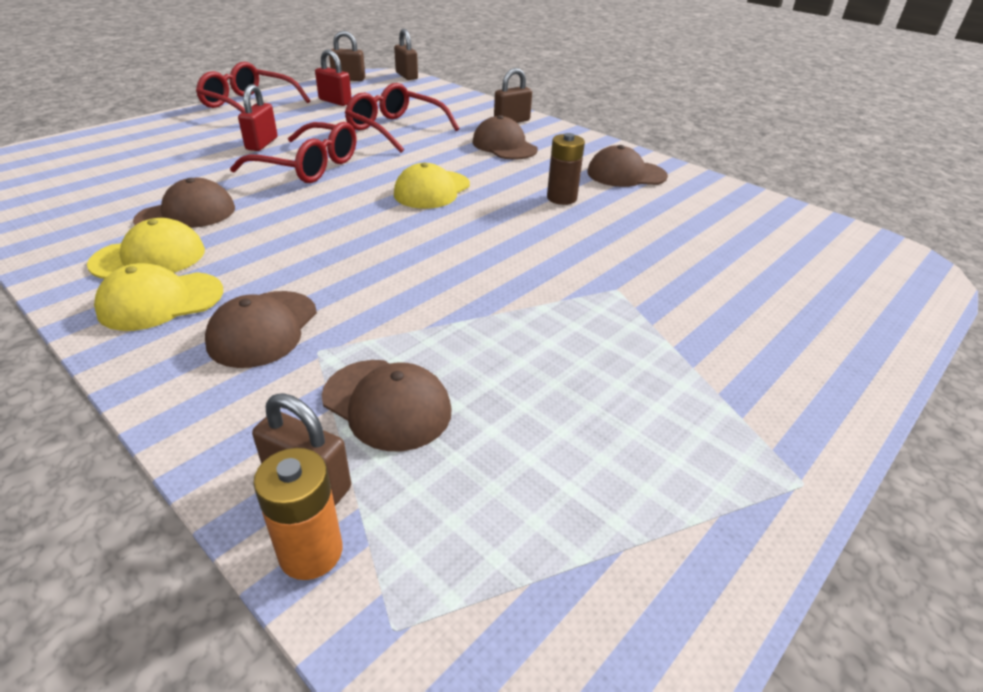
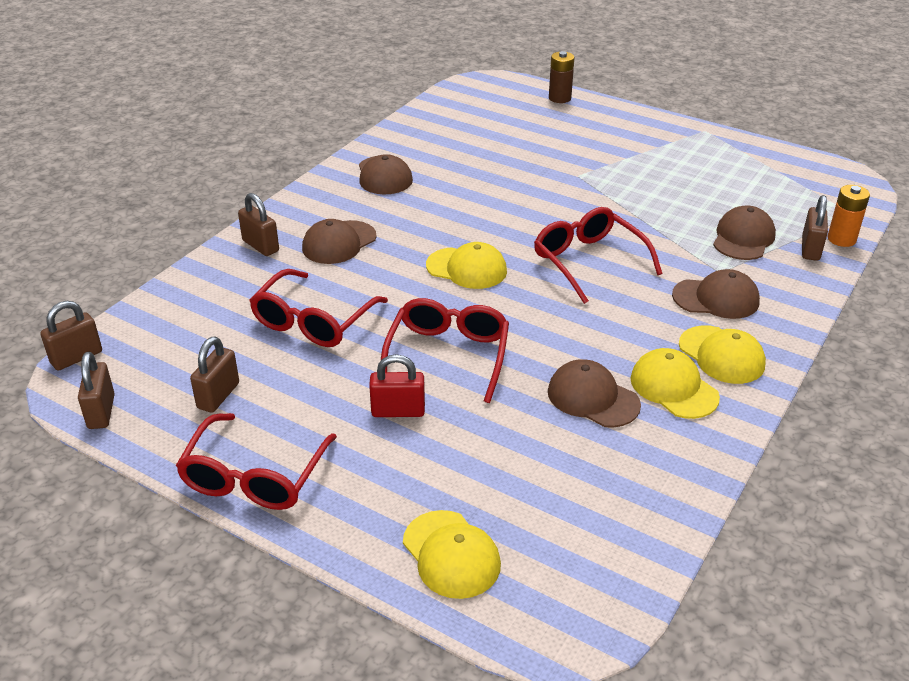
camera: 100 degrees left, 0 degrees up
(108, 143) = (451, 554): none -> yellow cap
(335, 101) = (218, 396): red padlock -> brown padlock
(404, 255) = (589, 261): none -> red glasses
(561, 198) = (450, 203): brown battery -> brown battery (559, 98)

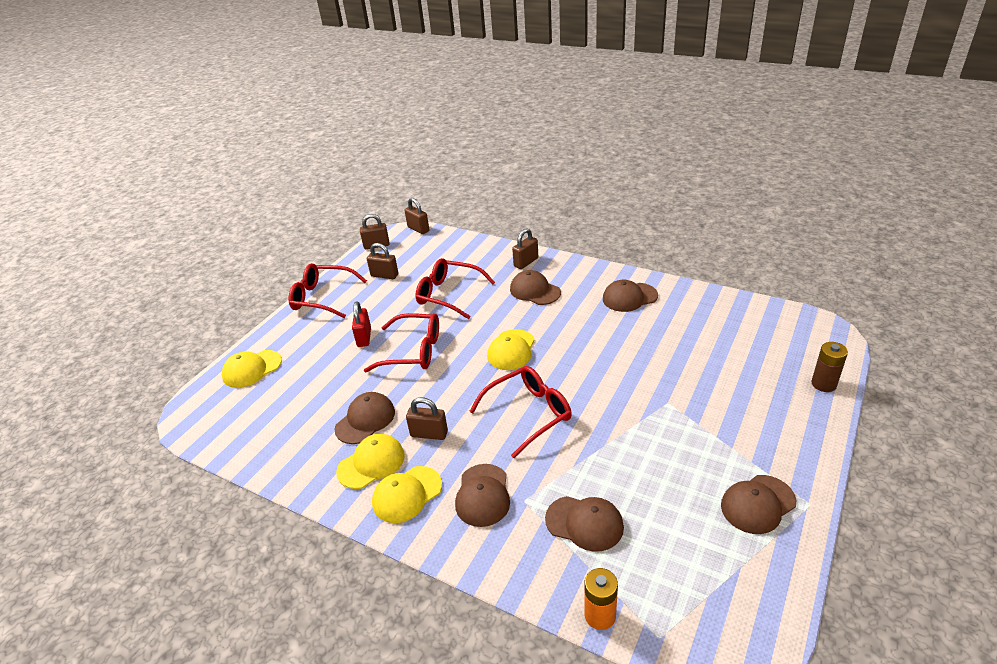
camera: 90 degrees right, 0 degrees up
(708, 152) = (757, 504): none -> brown cap
(810, 249) = (574, 581): brown padlock -> brown padlock (429, 434)

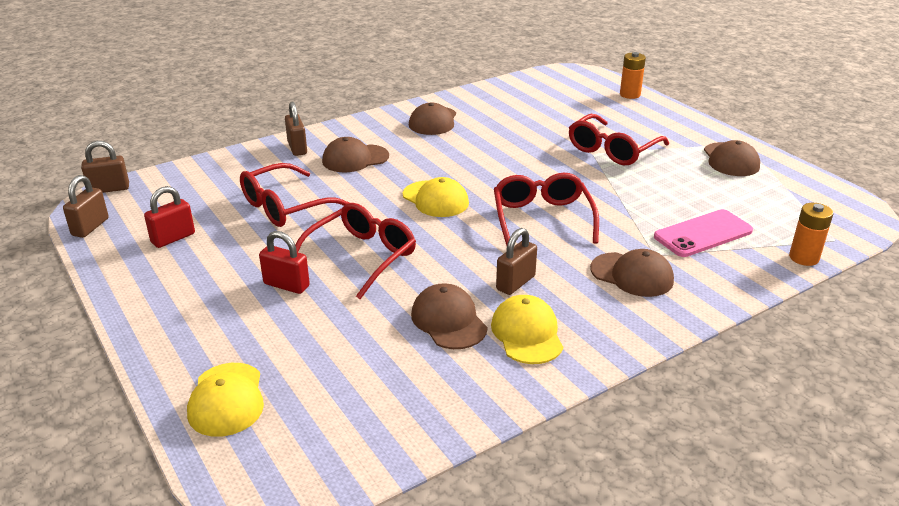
camera: 65 degrees left, 5 degrees down
(322, 297) = (144, 298): red glasses -> red glasses (612, 150)
(384, 275) = (173, 238): brown padlock -> red padlock
(407, 494) = (595, 320): yellow cap -> none
(584, 523) = (703, 234): brown cap -> pink phone
(823, 384) = (630, 94): brown battery -> orange battery

